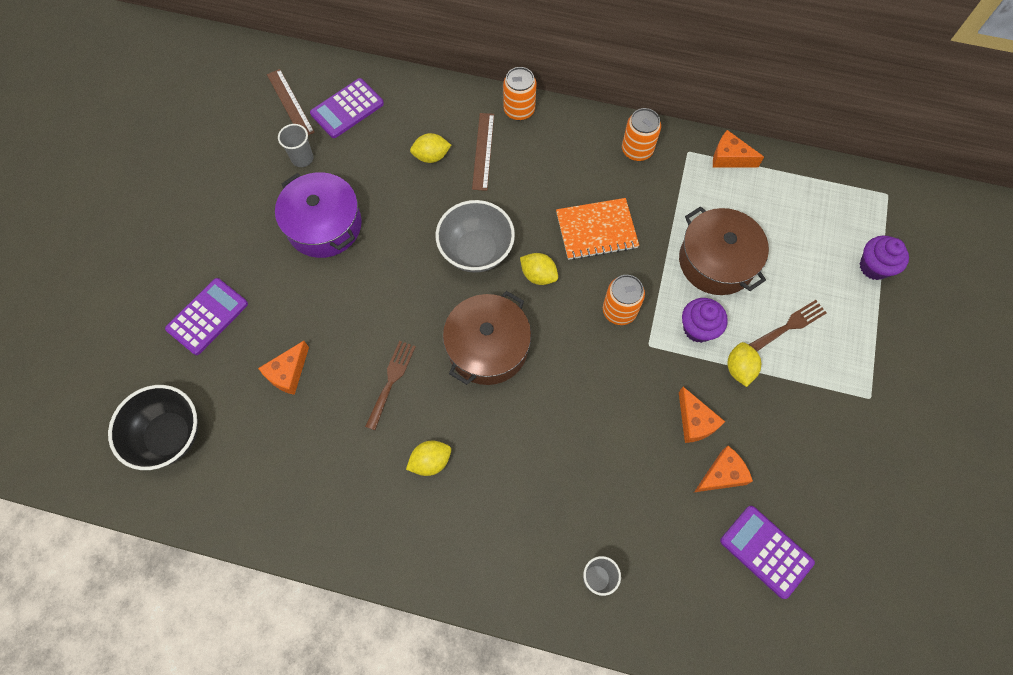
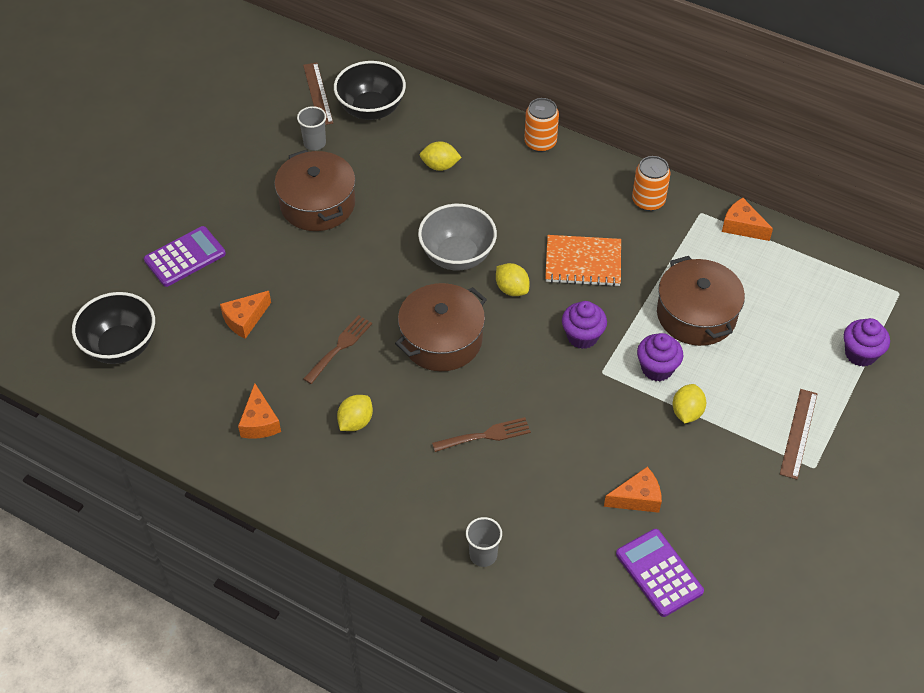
camera: 15 degrees right, 15 degrees down
(324, 225) = (317, 204): purple pot -> brown pot
(347, 109) = (371, 109): purple calculator -> black bowl
(430, 461) = (355, 422): yellow lemon -> yellow lemon turned 45 degrees counterclockwise
(483, 151) = (493, 171): brown ruler -> brown ruler (799, 433)
(619, 311) = (582, 336): orange can -> purple cupcake
(695, 422) = (626, 447): orange cheese -> orange cheese (259, 422)
(789, 326) = (751, 386): brown fork -> brown fork (486, 435)

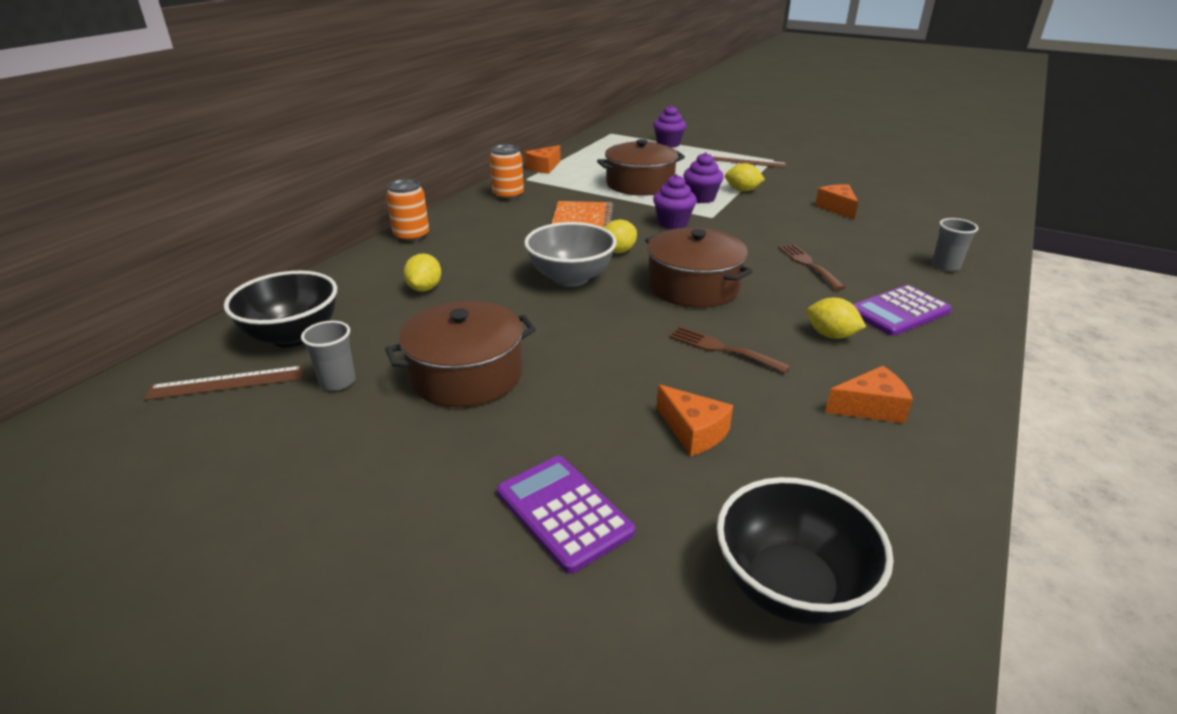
camera: 90 degrees left, 20 degrees down
(659, 573) = (902, 203): purple calculator -> purple calculator (899, 312)

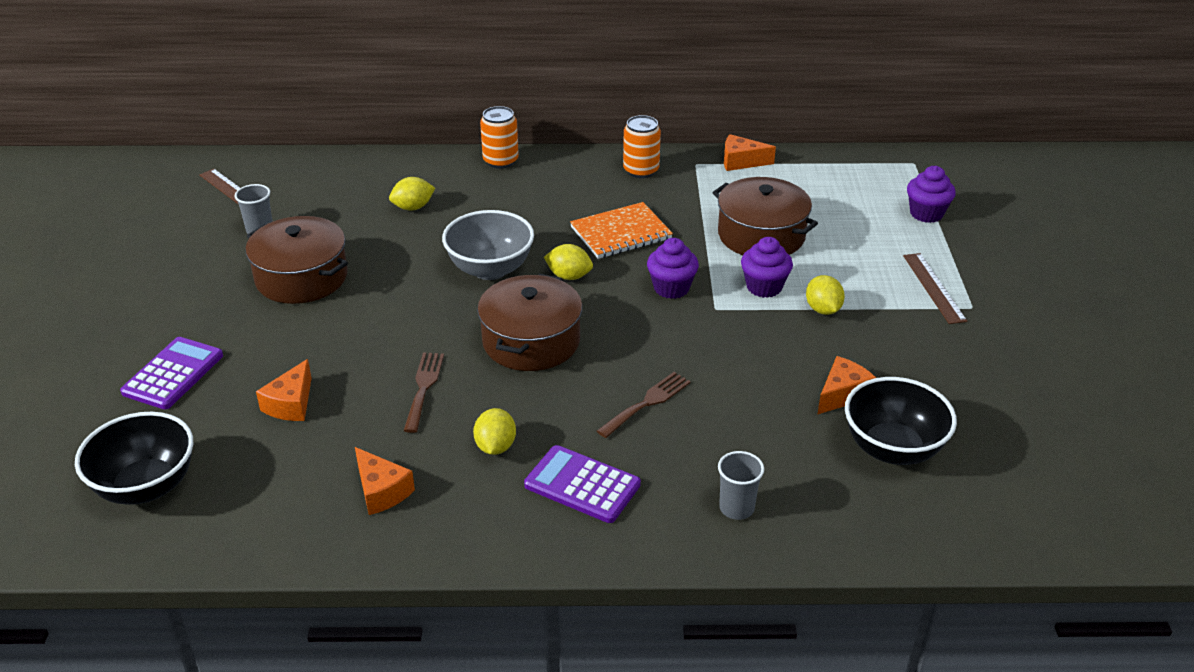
camera: 60 degrees right, 5 degrees up
(293, 336) = (303, 187): black bowl -> black bowl (892, 449)

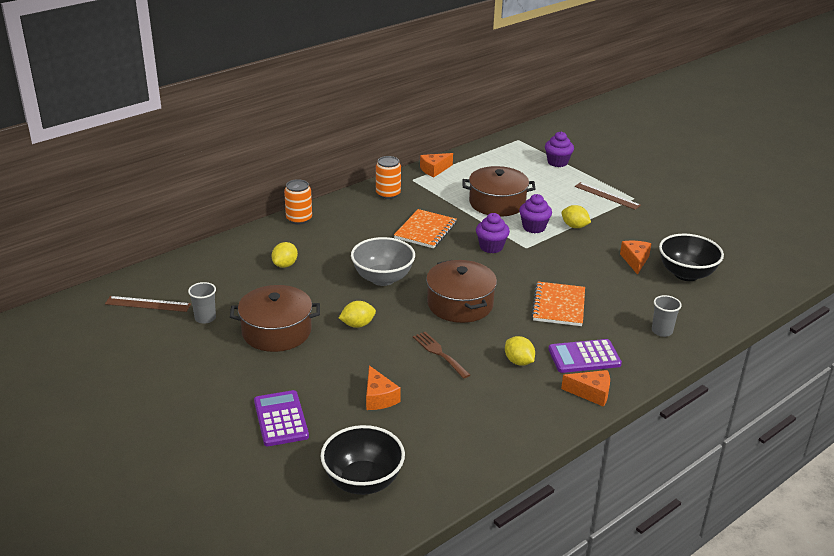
camera: 40 degrees left, 5 degrees down
(381, 491) = (495, 412): orange cheese -> orange cheese (591, 393)
(569, 276) = (431, 263): yellow lemon -> yellow lemon (357, 325)
(647, 403) = (558, 306): brown fork -> orange notebook

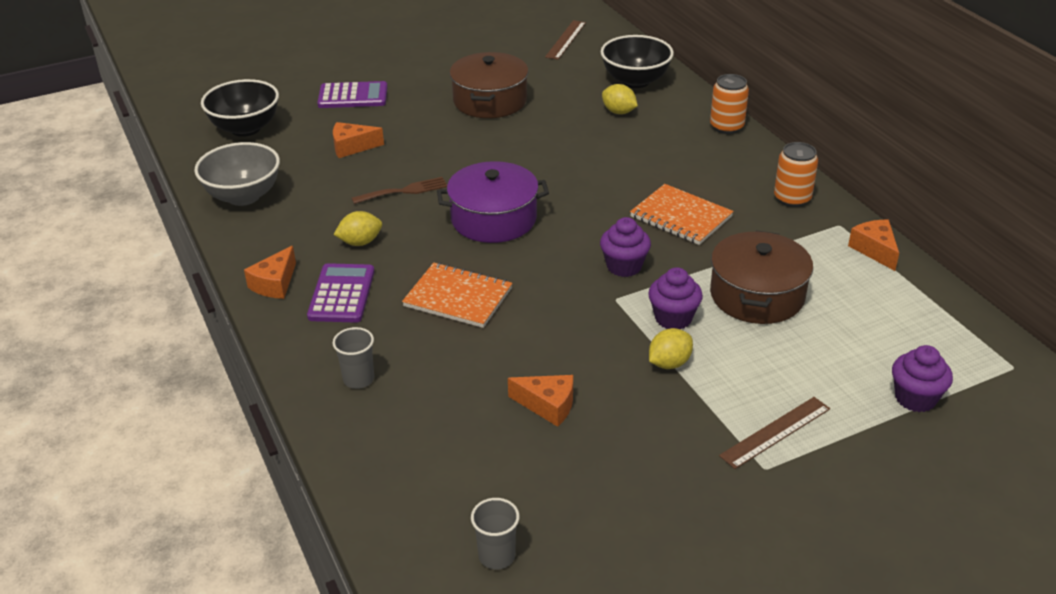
camera: 105 degrees right, 5 degrees up
(205, 318) = (529, 66): grey cup -> grey cup (497, 556)
(357, 325) = (481, 146): yellow lemon -> none
(383, 278) = (569, 171): grey bowl -> grey bowl (243, 196)
(460, 304) = (493, 219): brown pot -> purple pot
(686, 274) = (490, 455): black bowl -> black bowl (635, 81)

